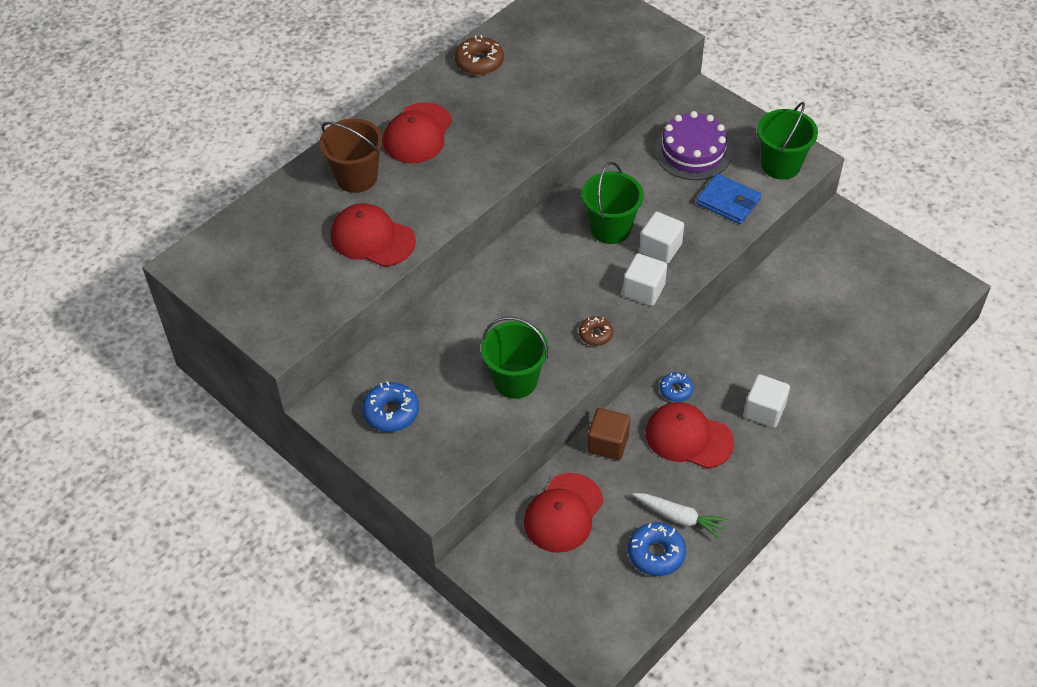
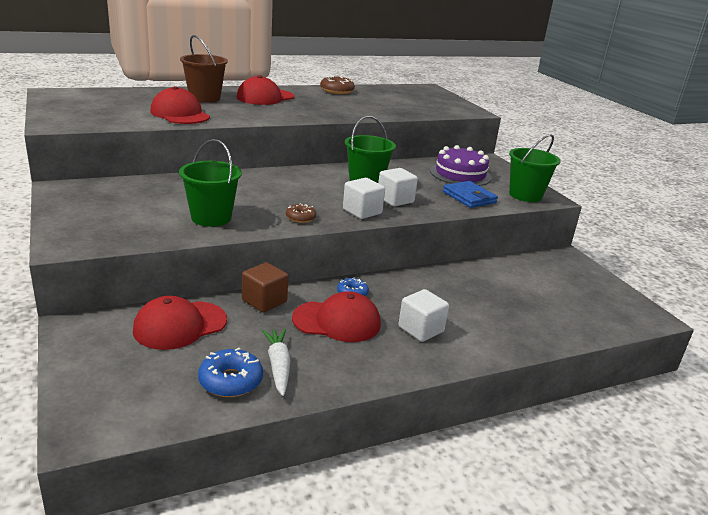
camera: 20 degrees right, 25 degrees down
(391, 412) = (100, 202): blue donut -> none
(679, 517) = (278, 366): white carrot -> white carrot turned 150 degrees counterclockwise
(688, 437) = (337, 321): red cap -> red cap turned 135 degrees clockwise

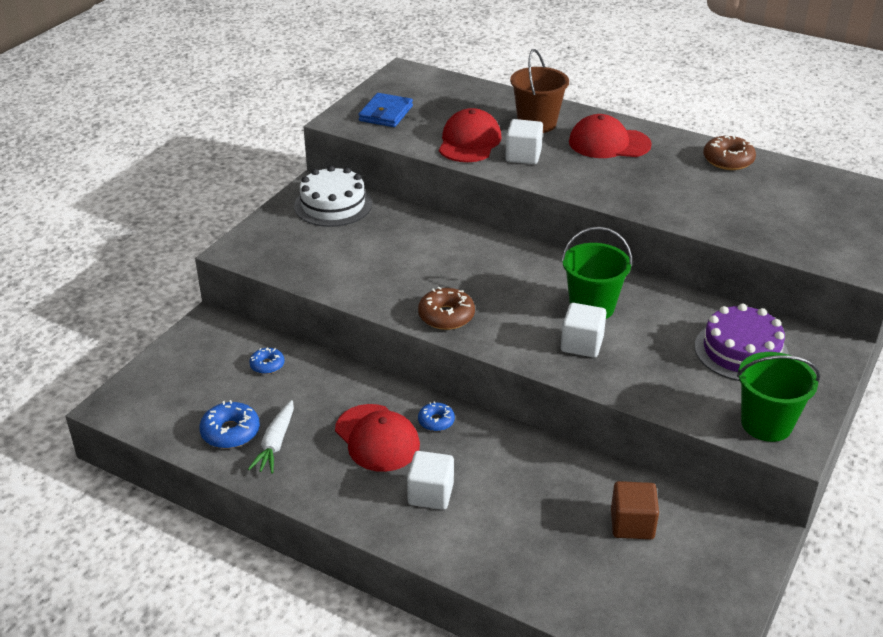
camera: 55 degrees right, 10 degrees up
(99, 193) = (333, 205): none -> white cake
(180, 325) = (267, 365): red cap -> blue donut
(211, 218) = (373, 276): green bucket -> none
(264, 301) = (354, 382): brown cube -> brown cube (632, 524)
(278, 366) = (275, 443): white carrot -> white carrot turned 150 degrees clockwise
(300, 218) = (446, 316): brown donut -> brown donut, size x1.59
(362, 211) = (518, 340): white cube -> white cube (523, 156)
(469, 197) = (679, 387): blue wallet -> blue wallet (386, 113)

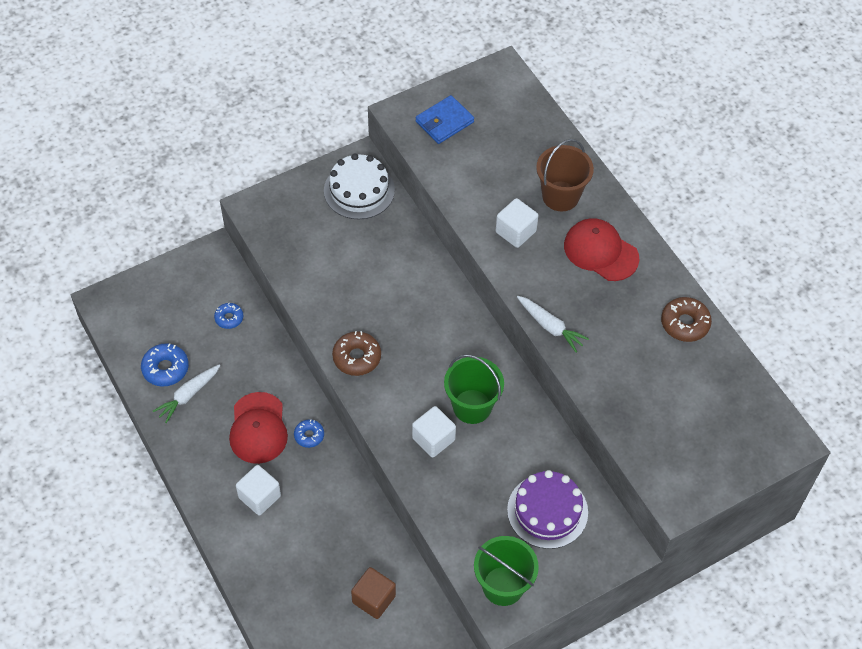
camera: 30 degrees right, 20 degrees up
(469, 142) = (485, 192): red cap -> none
(622, 201) = (550, 327): none -> white carrot

